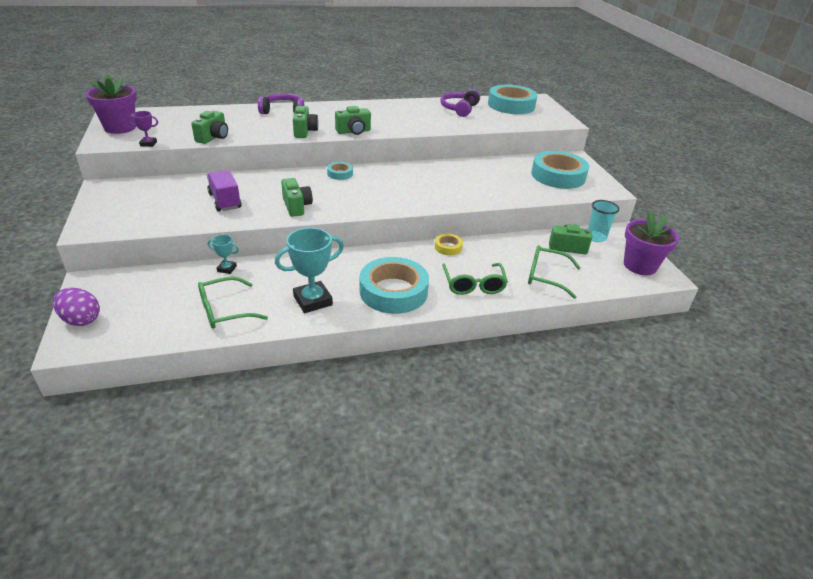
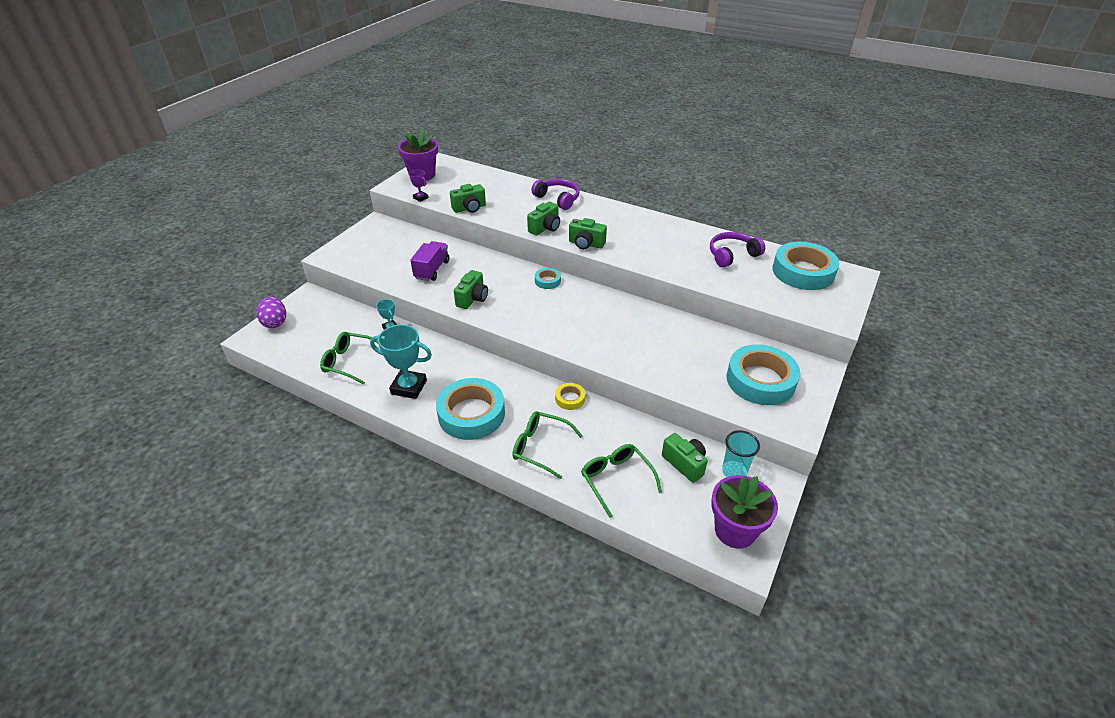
camera: 45 degrees right, 5 degrees up
(473, 285) = (540, 447): green glasses -> green glasses turned 75 degrees clockwise

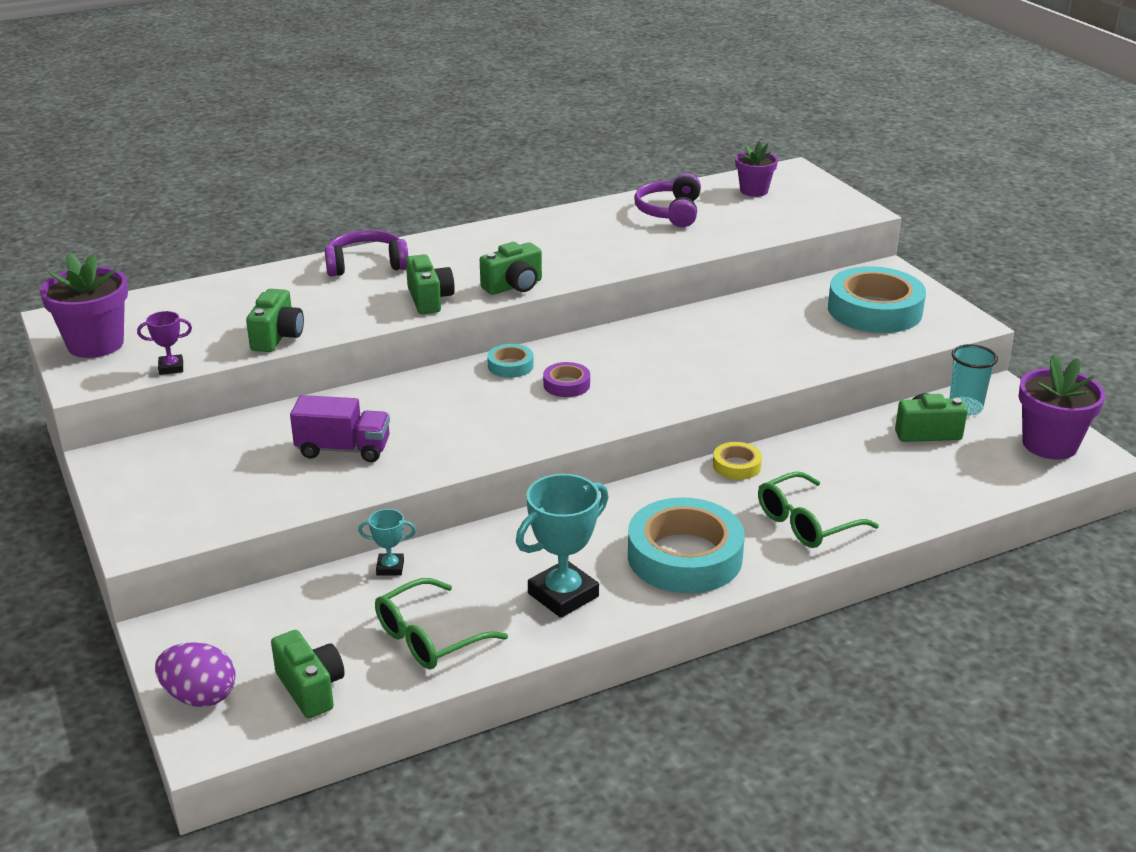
camera: 55 degrees left, 10 degrees down
(432, 270) = (343, 449): purple truck -> purple truck turned 135 degrees clockwise
(472, 299) = (471, 439): green camera -> green camera (311, 688)
(548, 304) = (566, 385): none -> purple tape
(616, 479) = (912, 488): green glasses -> none
(803, 272) = (754, 191): turquoise tape -> purple flower pot

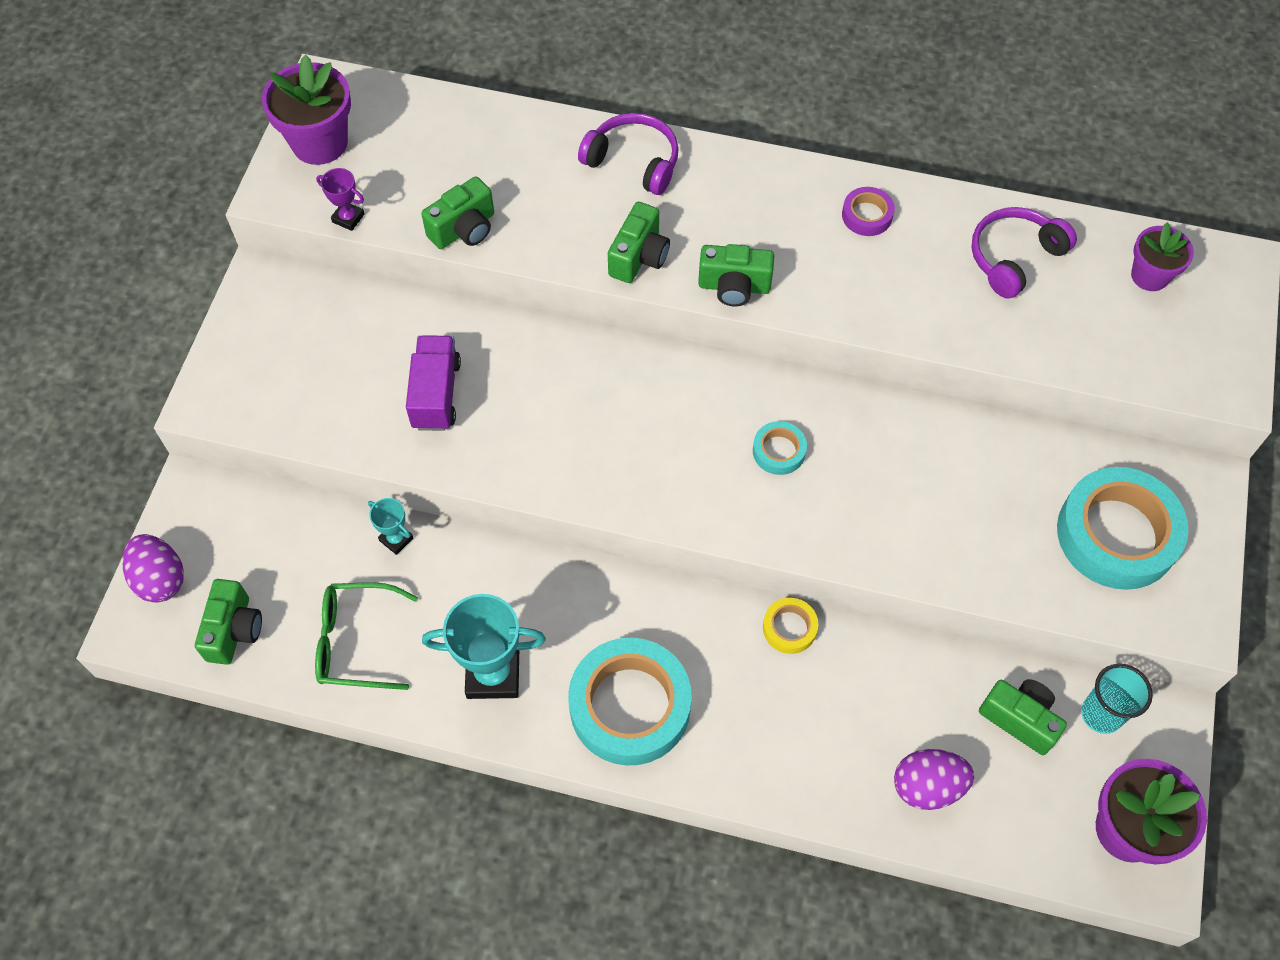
camera: 40 degrees right, 30 degrees up
(343, 449) = (436, 394): purple truck -> purple truck turned 135 degrees counterclockwise
(510, 366) = (673, 374): turquoise tape -> turquoise tape (779, 451)
(566, 385) = (696, 437): purple tape -> purple tape (867, 215)
(806, 523) = (774, 747): green glasses -> none
(920, 488) = (927, 786): none -> purple egg

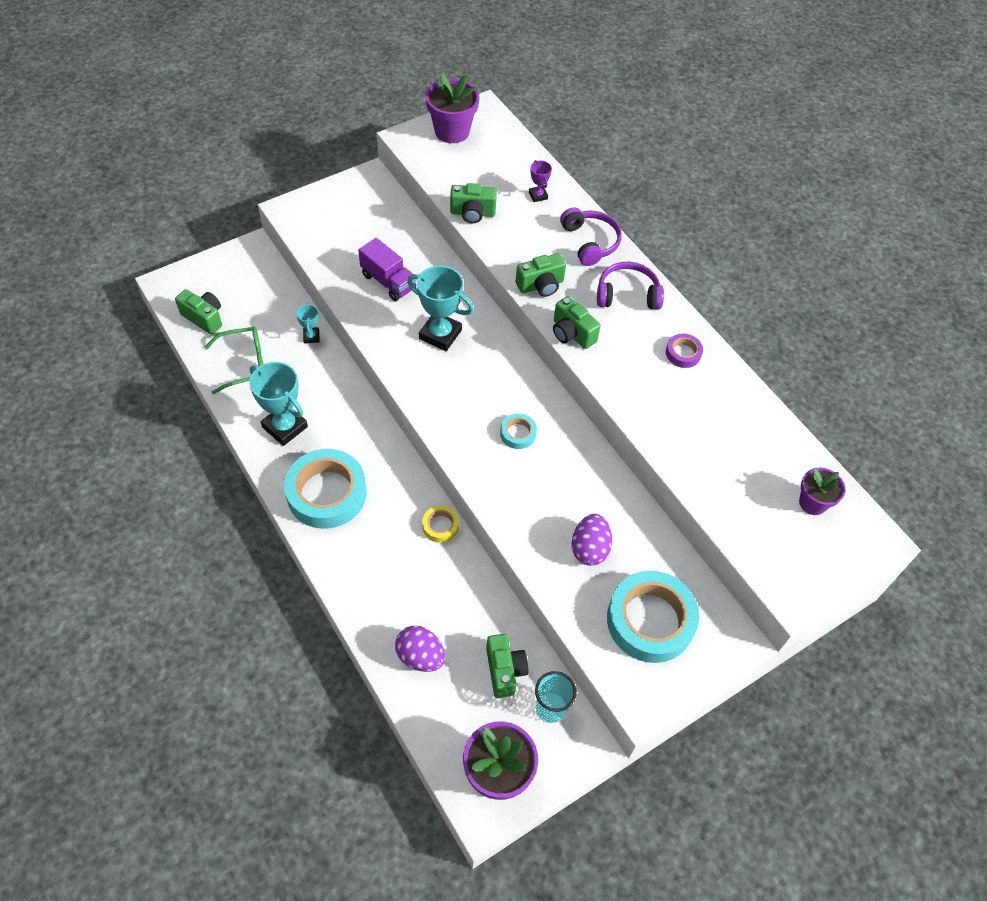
camera: 40 degrees right, 5 degrees down
(160, 579) = (200, 274): purple egg -> purple egg (589, 549)
(234, 630) = (204, 318): green camera -> green camera turned 105 degrees counterclockwise
(348, 218) = (426, 171): purple trophy -> purple trophy (538, 195)
(355, 642) = (245, 364): green glasses -> green glasses turned 120 degrees clockwise
(436, 394) = (388, 282): purple truck -> purple truck turned 90 degrees clockwise
(568, 408) = (440, 334): none -> turquoise trophy
(1014, 257) = (742, 433): purple headphones -> purple headphones (627, 294)

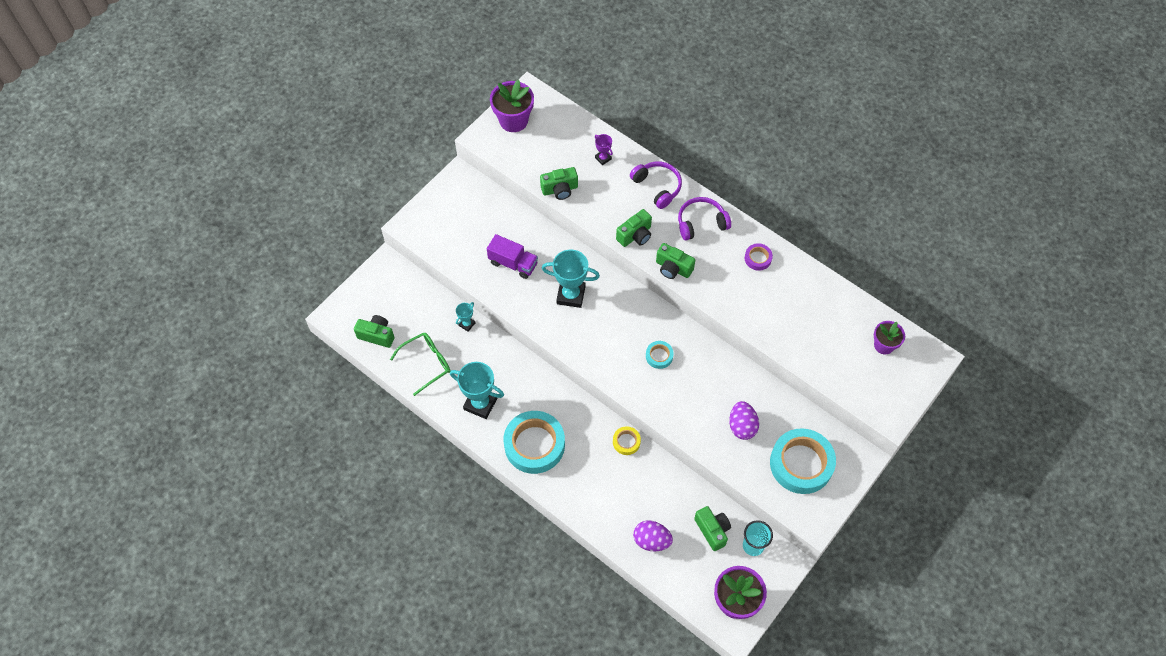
camera: 15 degrees left, 5 degrees up
(311, 336) = (467, 324): turquoise trophy -> turquoise trophy turned 60 degrees clockwise

